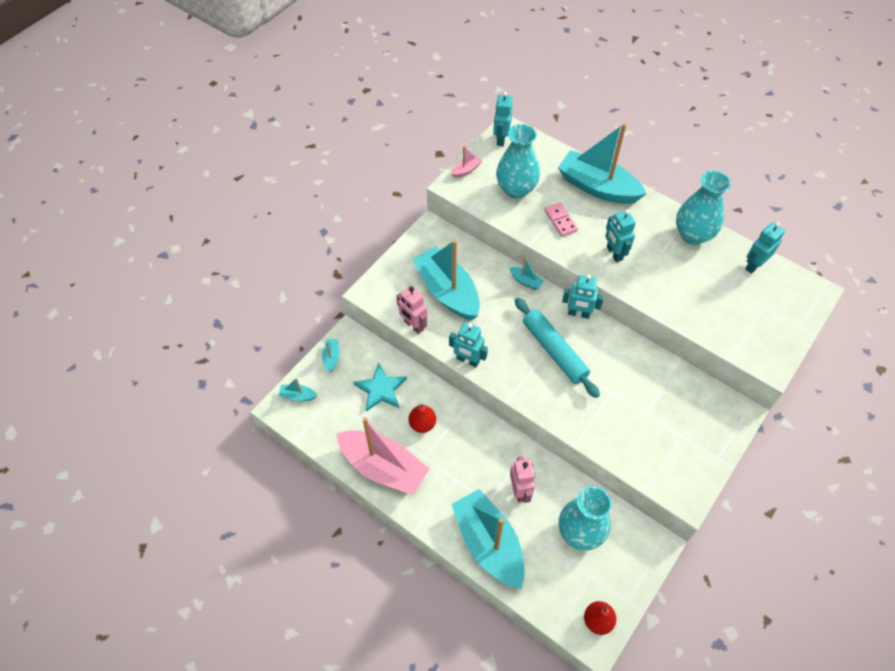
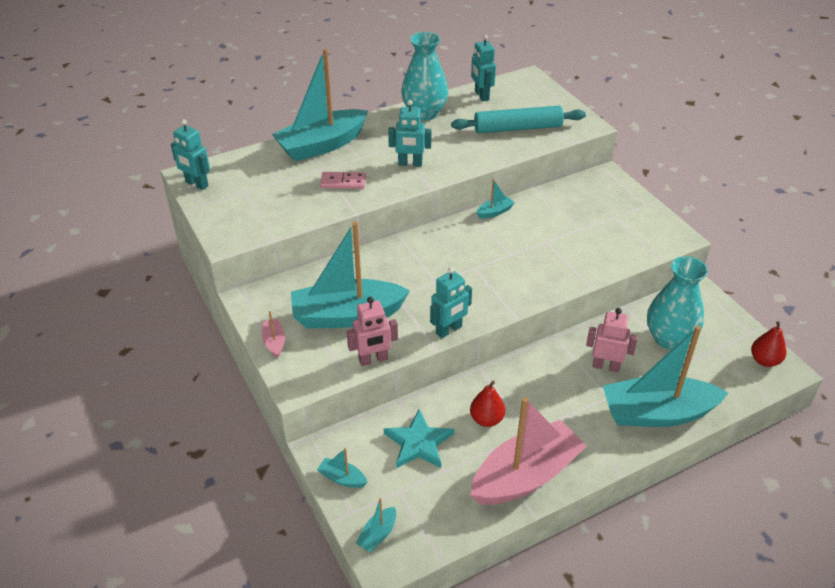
camera: 65 degrees left, 15 degrees down
(466, 170) = (215, 223): pink boat -> pink boat (274, 342)
(516, 189) = (276, 197): turquoise vase -> none
(525, 281) = (378, 251): turquoise boat -> turquoise boat (495, 212)
(554, 351) = (477, 262): turquoise rolling pin -> turquoise rolling pin (518, 128)
(578, 314) = (444, 230): turquoise robot -> none

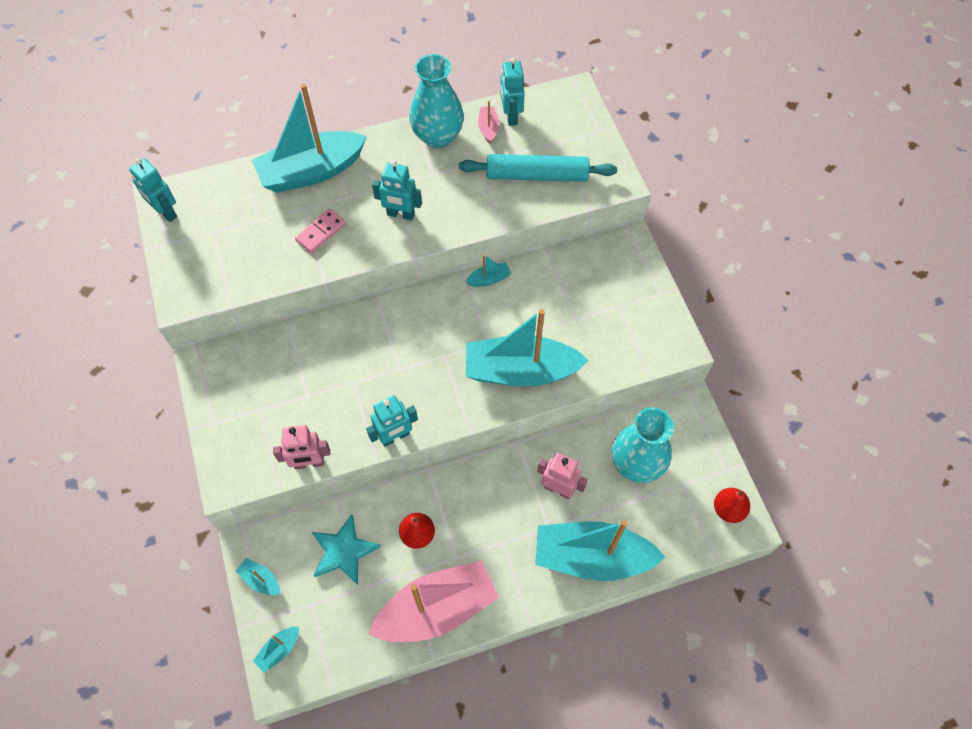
camera: 10 degrees right, 20 degrees up
(274, 342) = (216, 423): pink boat -> pink boat (488, 128)
(343, 182) = (321, 232): pink domino -> pink domino turned 60 degrees counterclockwise
(347, 315) = (296, 400): turquoise boat -> turquoise boat (520, 371)

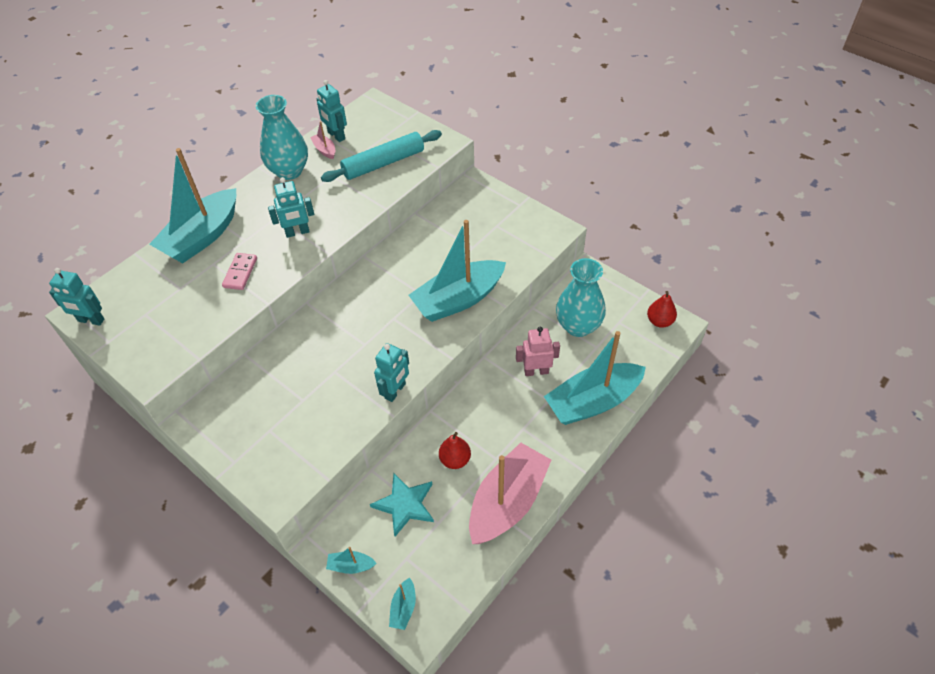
camera: 30 degrees left, 10 degrees down
(309, 463) = (339, 446): pink robot -> none
(489, 279) = (390, 253): turquoise boat -> none

